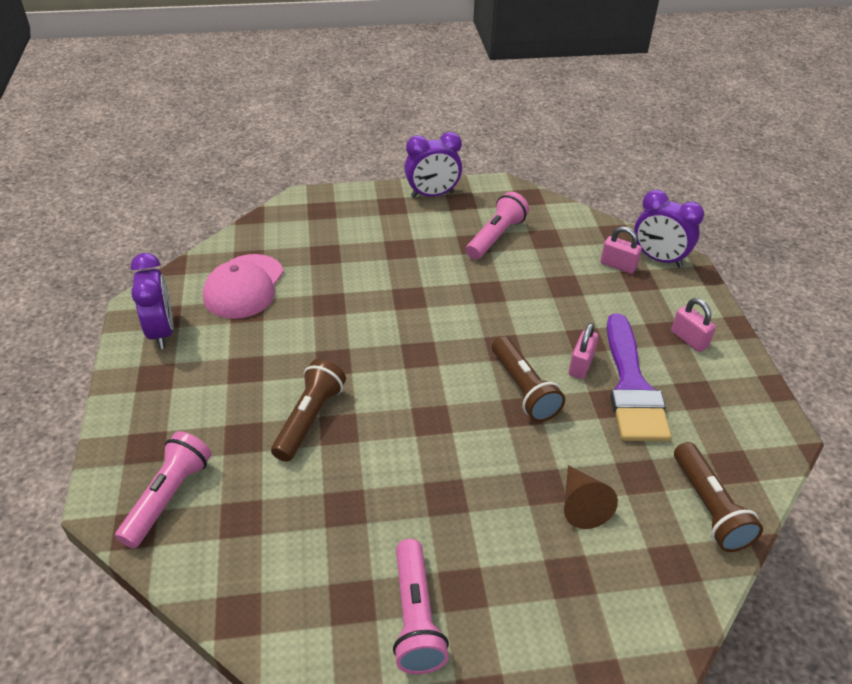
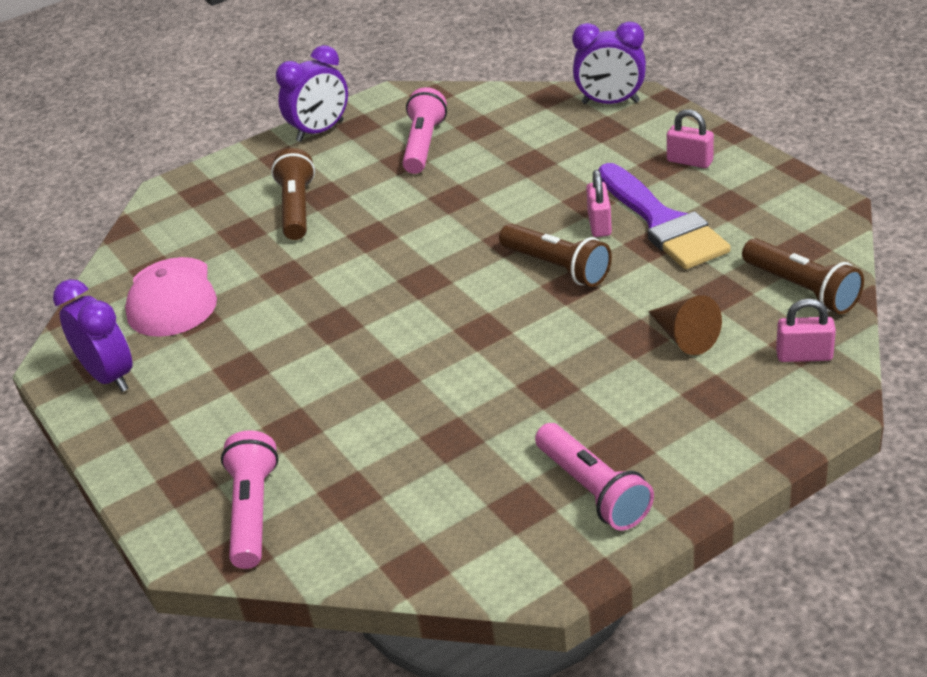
camera: 20 degrees left, 5 degrees down
(309, 419) = (351, 383): brown flashlight -> brown flashlight (297, 208)
(618, 265) = (573, 124): pink padlock -> pink padlock (804, 355)

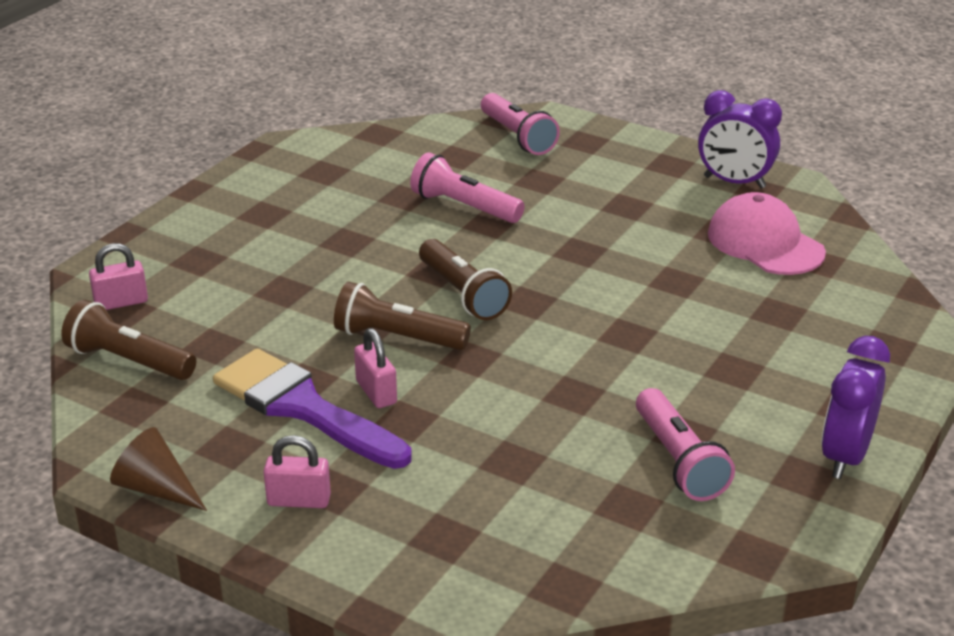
camera: 150 degrees right, 5 degrees down
(297, 208) = (747, 348): brown flashlight -> brown flashlight (463, 294)
(593, 490) = (274, 188): pink flashlight -> pink flashlight (464, 207)
(610, 102) = (460, 589): purple clock -> none
(684, 337) = (238, 298): brown cone -> brown cone (156, 488)

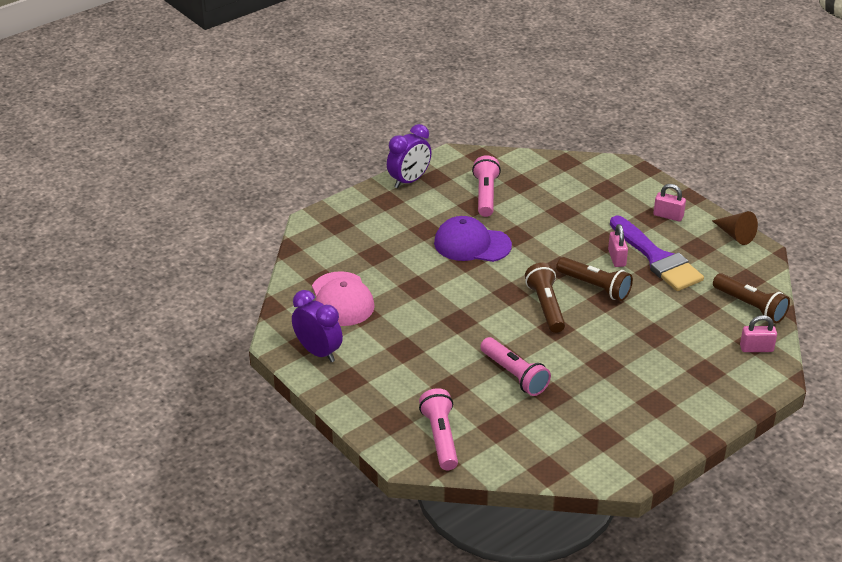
camera: 160 degrees left, 5 degrees up
(638, 362) = (472, 244): none -> purple cap

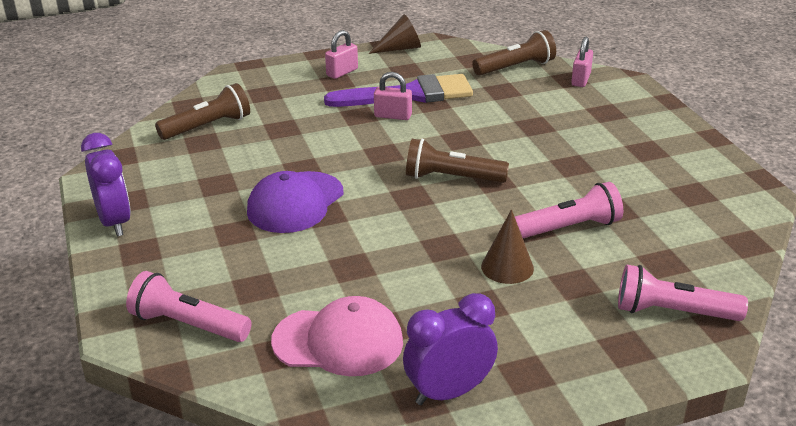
camera: 70 degrees left, 5 degrees down
(451, 353) = (507, 267): none -> brown cone
(485, 195) = (203, 171): pink flashlight -> pink flashlight (188, 325)
(595, 287) = (434, 140): brown flashlight -> brown flashlight (208, 126)

